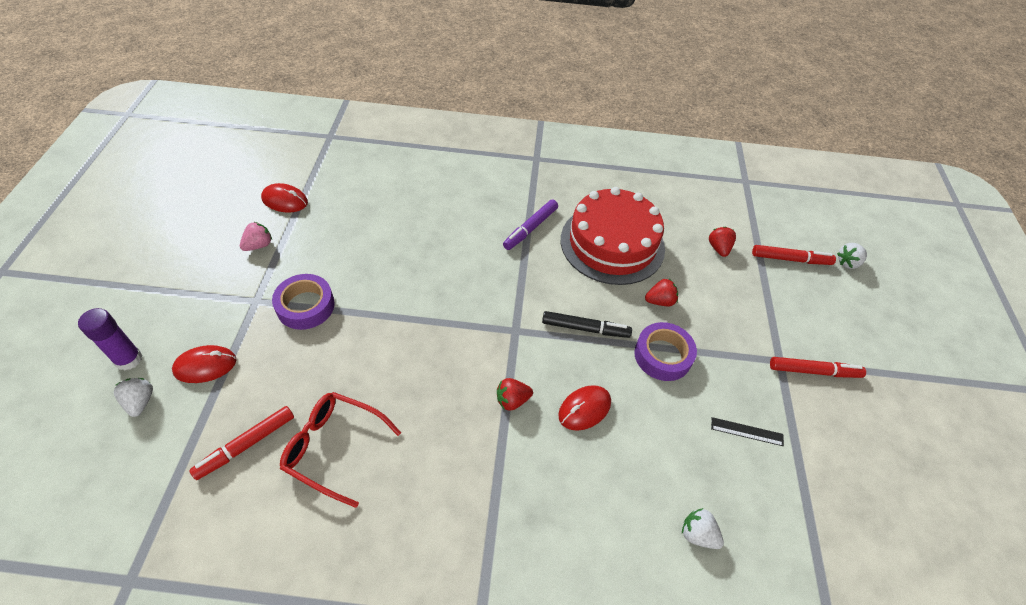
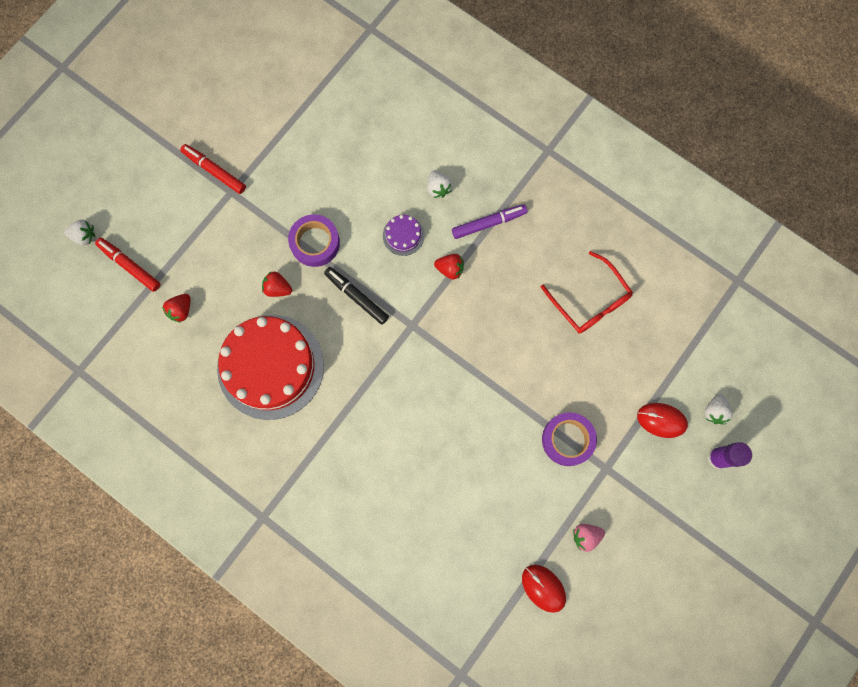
camera: 145 degrees left, 25 degrees up
(246, 445) = (648, 335): red marker -> none
(530, 228) = (331, 424): purple marker -> purple marker (488, 223)
(584, 409) = (403, 235): red mouse -> purple cake
(697, 534) = (390, 124): white strawberry -> white strawberry (438, 188)
(747, 431) = (304, 160): black ruler -> none

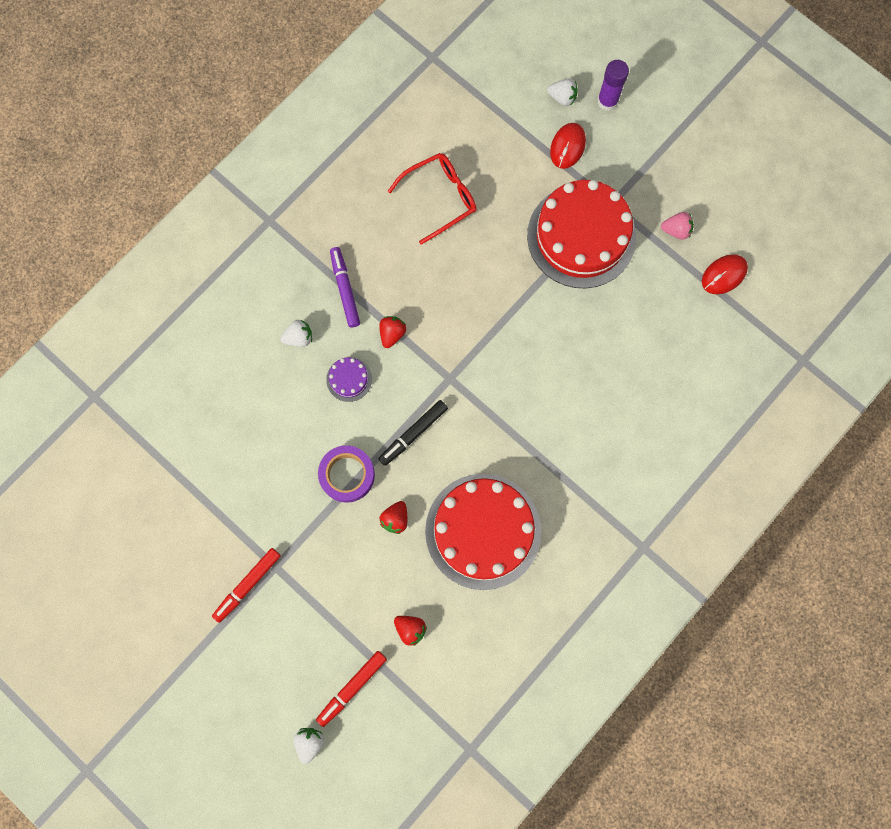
camera: 85 degrees left, 0 degrees up
(567, 440) = (581, 236): purple tape -> red cake
(585, 536) = (676, 230): pink strawberry -> pink strawberry turned 75 degrees counterclockwise

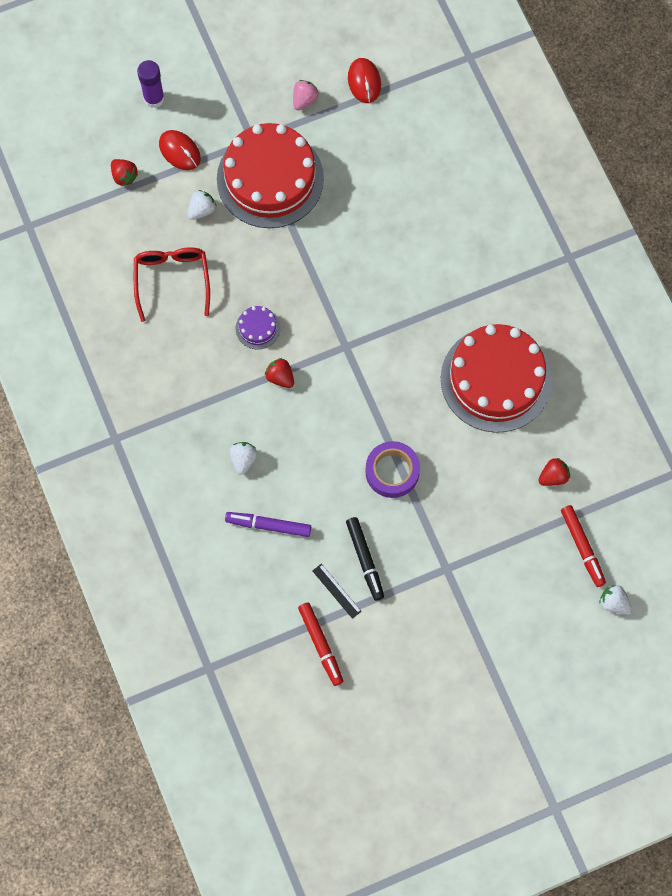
camera: 65 degrees left, 5 degrees down
(211, 476) = (336, 591): none -> black ruler
(247, 585) = (452, 599): red marker -> red marker (321, 645)
(345, 289) = (217, 400): purple marker -> purple marker (268, 525)
(349, 379) = (304, 432): purple cake -> purple cake (257, 328)
(395, 519) = (451, 447): red strawberry -> red strawberry (124, 176)
(413, 434) = (381, 399): black marker -> black marker (365, 560)
(562, 98) = (130, 134): white strawberry -> white strawberry (201, 210)

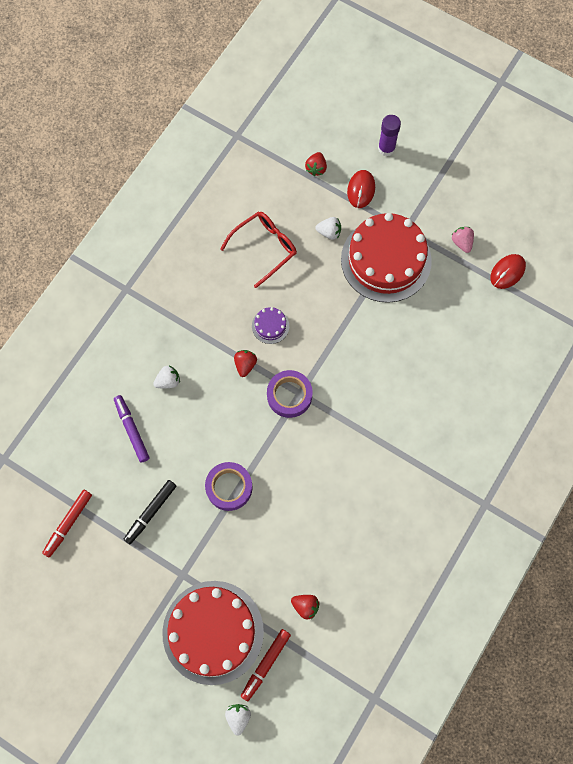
camera: 55 degrees right, 0 degrees up
(304, 100) = (462, 242): pink strawberry -> pink strawberry turned 105 degrees counterclockwise
(336, 591) = (115, 508): black ruler -> none
(341, 357) = (289, 395): none -> purple tape
(496, 379) = (350, 514): red cake -> red cake (213, 632)

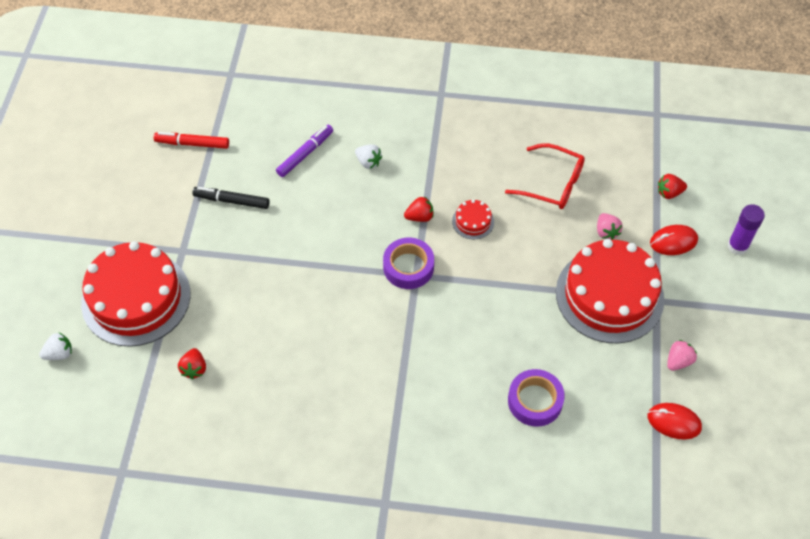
camera: 65 degrees right, 15 degrees down
(229, 487) = (286, 254): purple tape -> purple tape (535, 401)
(265, 664) = (120, 356): red marker -> none
(270, 326) = (473, 221): purple cake -> red cake
(329, 232) = (606, 232): white strawberry -> pink strawberry

